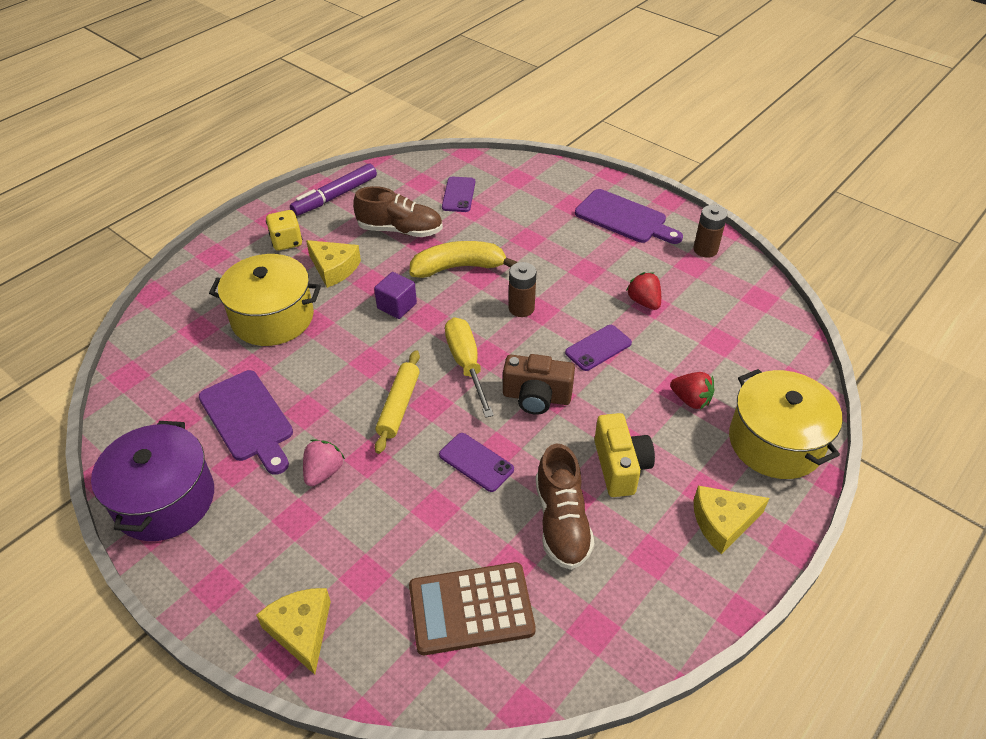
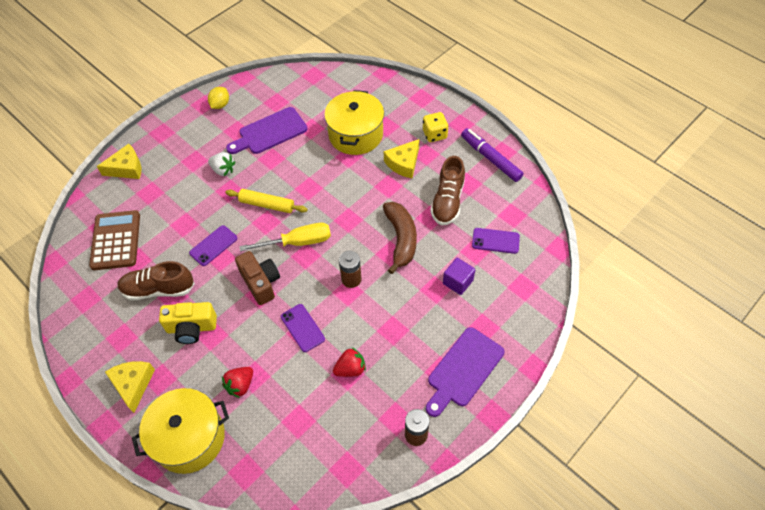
camera: 95 degrees right, 10 degrees up
(164, 499) = (220, 105): purple pot -> yellow lemon
(323, 472) = (223, 170): pink strawberry -> white strawberry
(397, 306) = (361, 201): purple cube -> purple cube (458, 282)
(458, 267) = (401, 239): yellow banana -> brown banana
(536, 397) = (261, 283): brown camera -> brown camera turned 135 degrees clockwise

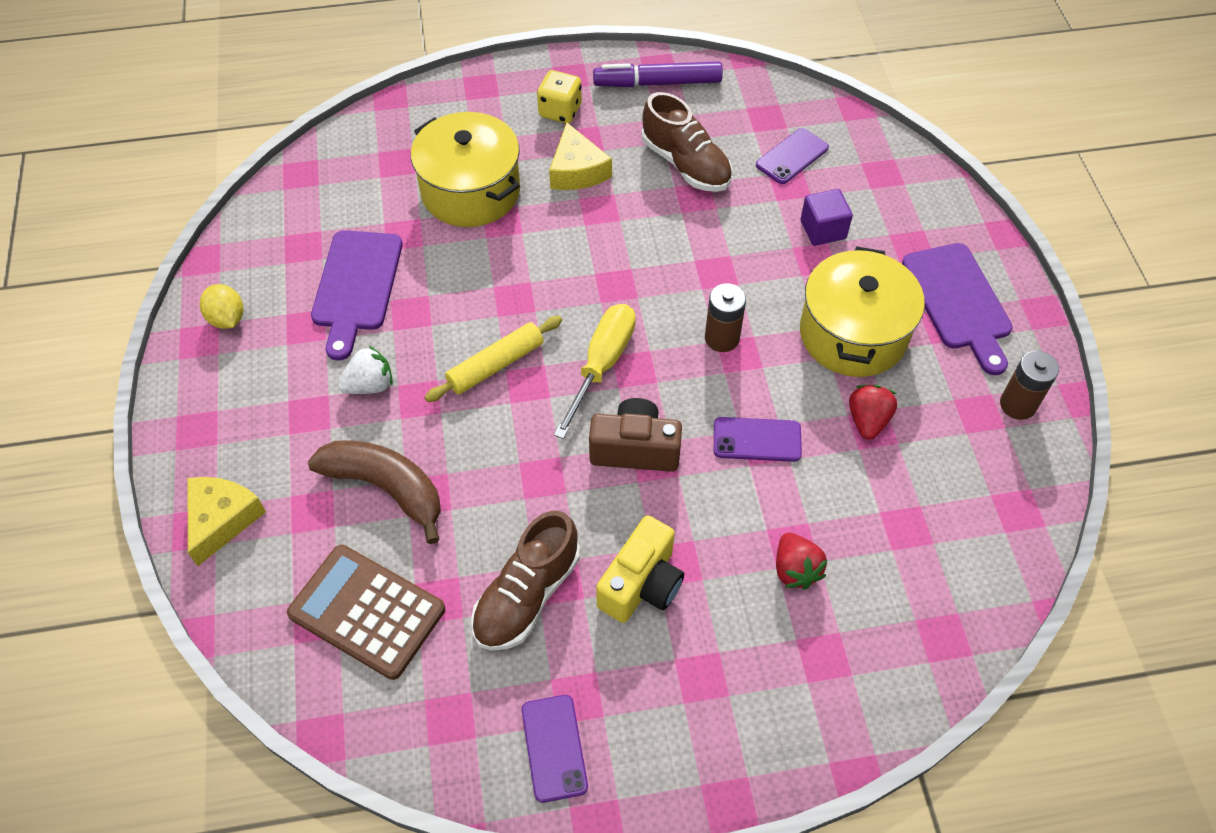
camera: 55 degrees left, 0 degrees up
(133, 384) = (682, 722): yellow cheese -> none
(189, 438) = (838, 686): yellow pot -> yellow pot (853, 334)
(213, 245) = (509, 475): purple phone -> purple phone (554, 748)
(401, 239) = (703, 247): brown banana -> brown banana (386, 488)

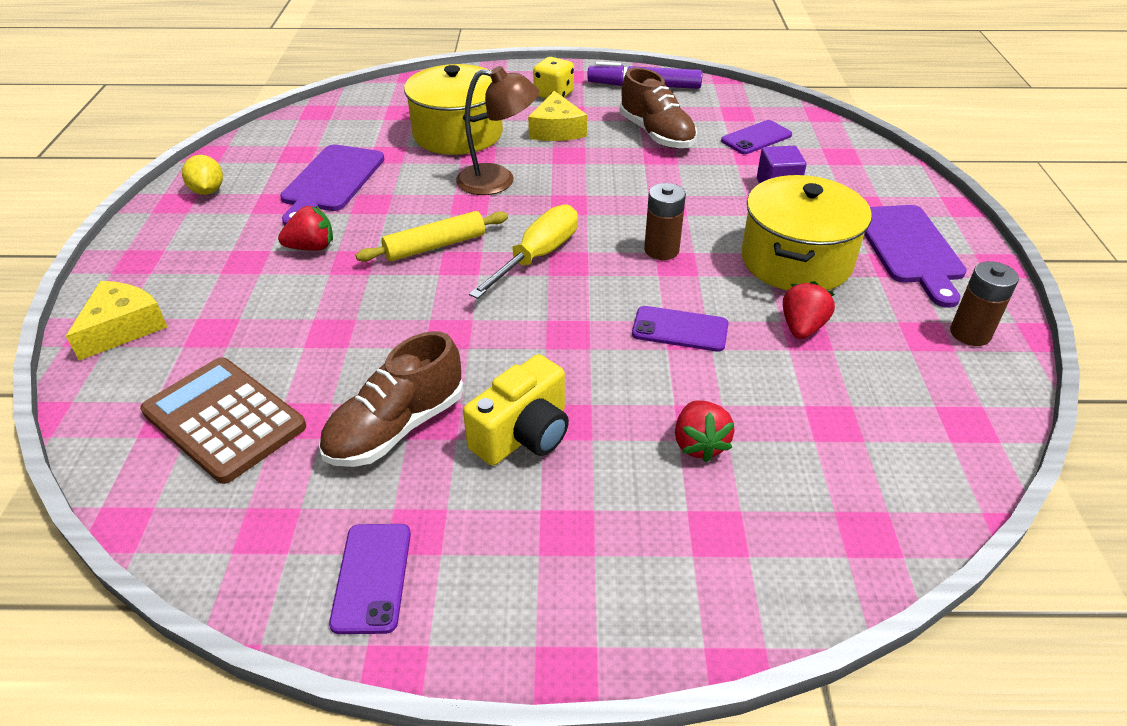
camera: 10 degrees right, 15 degrees down
(370, 385) = (311, 247): white strawberry -> red strawberry
(386, 488) = (291, 323): brown banana -> none
(534, 260) = (498, 181): none -> brown lamp
(635, 449) = (550, 322): brown camera -> none

